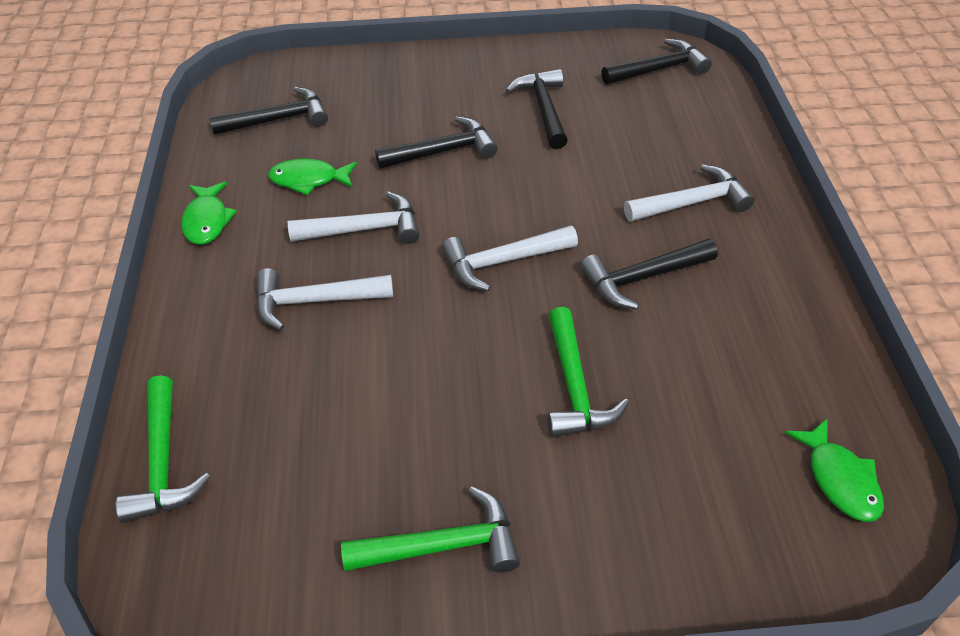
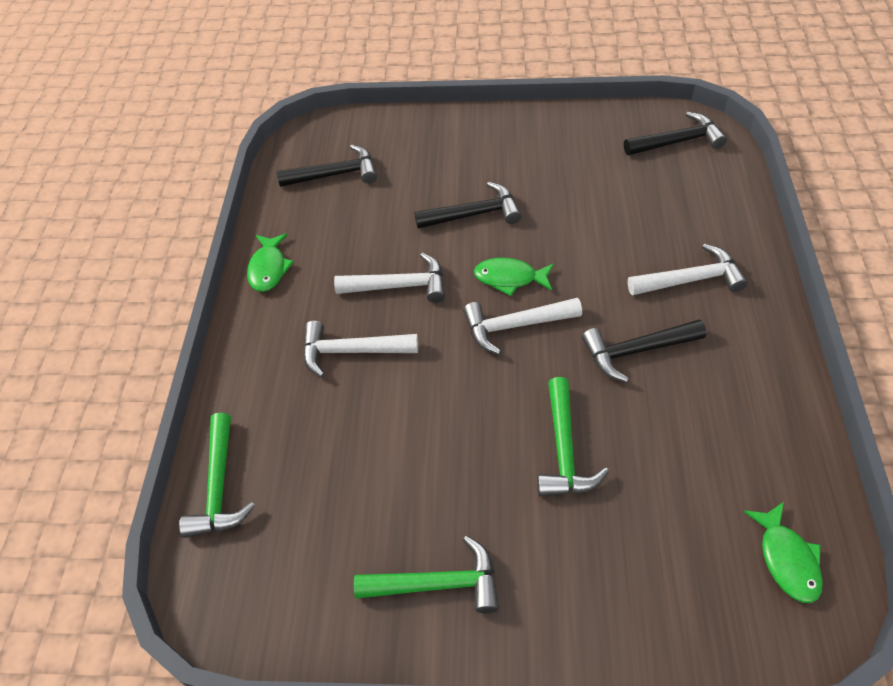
camera: 10 degrees right, 5 degrees up
(309, 180) = (356, 235): green fish -> green fish (509, 278)
(543, 109) = (567, 177): black hammer -> none

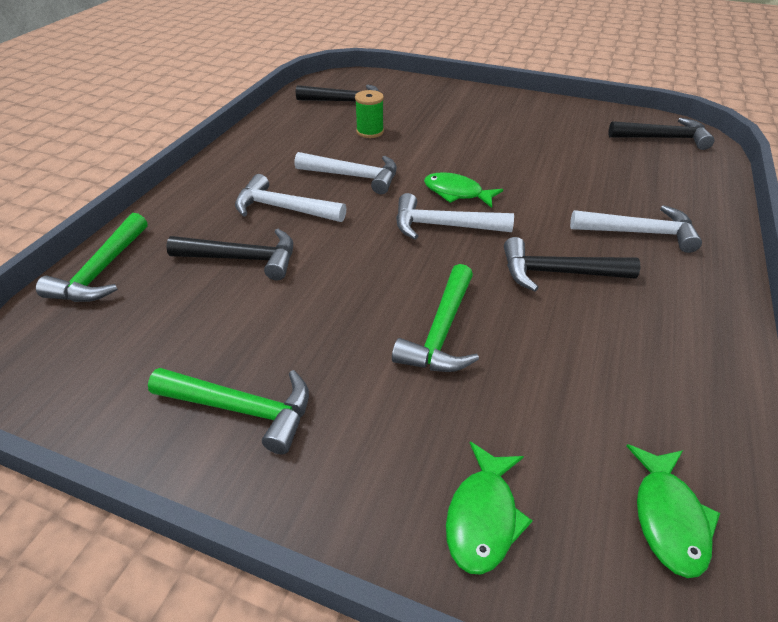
camera: 15 degrees right, 10 degrees down
(269, 268) = (253, 143): green fish -> green fish (483, 516)
(384, 215) = (370, 132): none -> green spool
(474, 214) = (447, 146): black hammer -> black hammer (243, 259)

